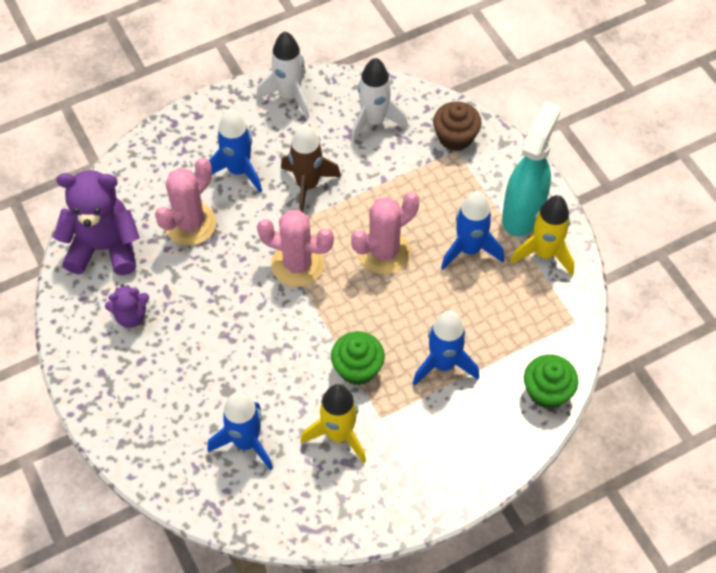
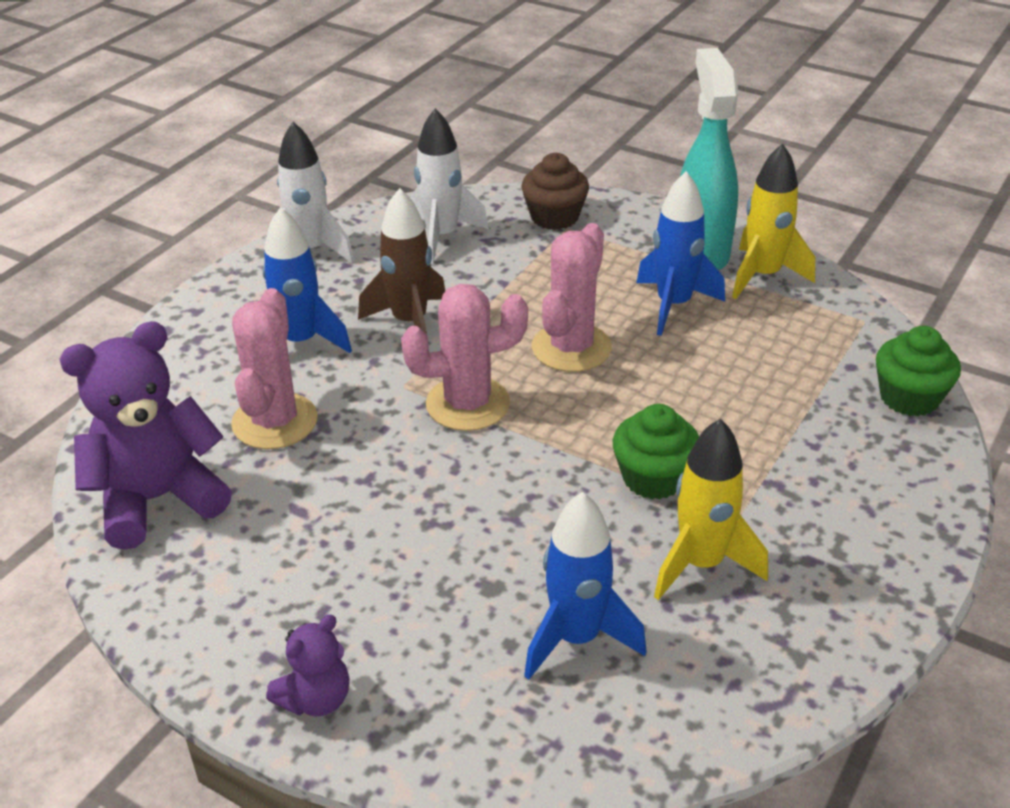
camera: 30 degrees left, 20 degrees down
(131, 316) = (264, 562): purple teddy bear -> purple teddy bear (316, 699)
(443, 364) = (758, 425): blue rocket -> none

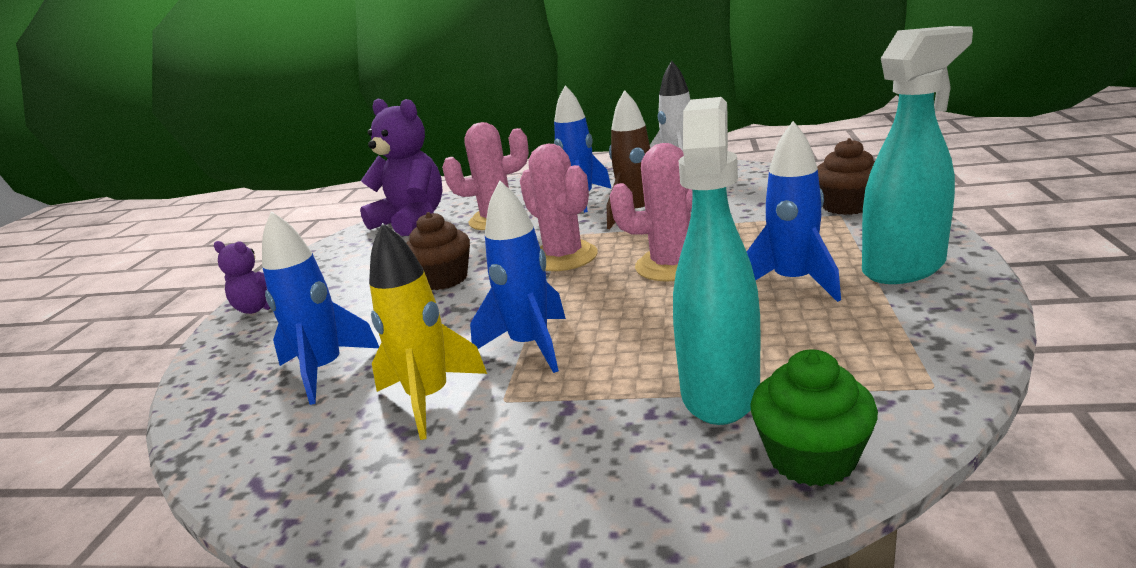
camera: 70 degrees right, 15 degrees down
(422, 505) = (443, 279): none -> brown cupcake
(442, 237) = (753, 189): white rocket -> none
(653, 478) = (530, 346): green cupcake -> blue rocket
(763, 276) = (917, 306): yellow rocket -> none
(809, 403) = (720, 391): none -> turquoise spray bottle

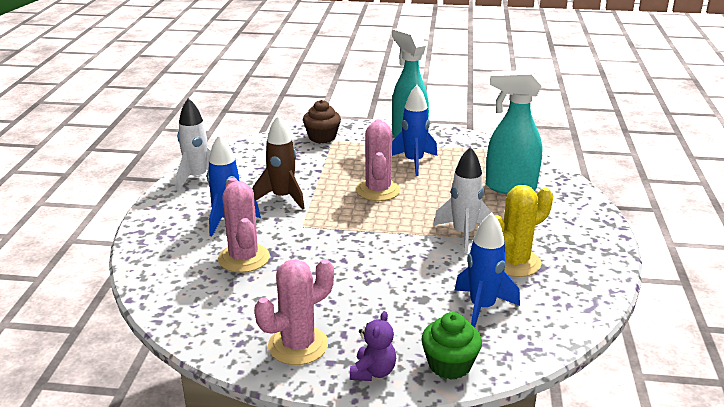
camera: 95 degrees left, 5 degrees up
(412, 221) = (205, 310): purple teddy bear -> none
(429, 399) = (514, 262): yellow rocket -> yellow cactus
(443, 279) = (358, 274): brown cupcake -> none
(530, 346) = (463, 234): blue rocket -> white rocket
(563, 257) = (344, 226): pink cactus -> pink cactus (298, 345)
(811, 458) = (551, 175): green cupcake -> green cupcake (449, 364)

